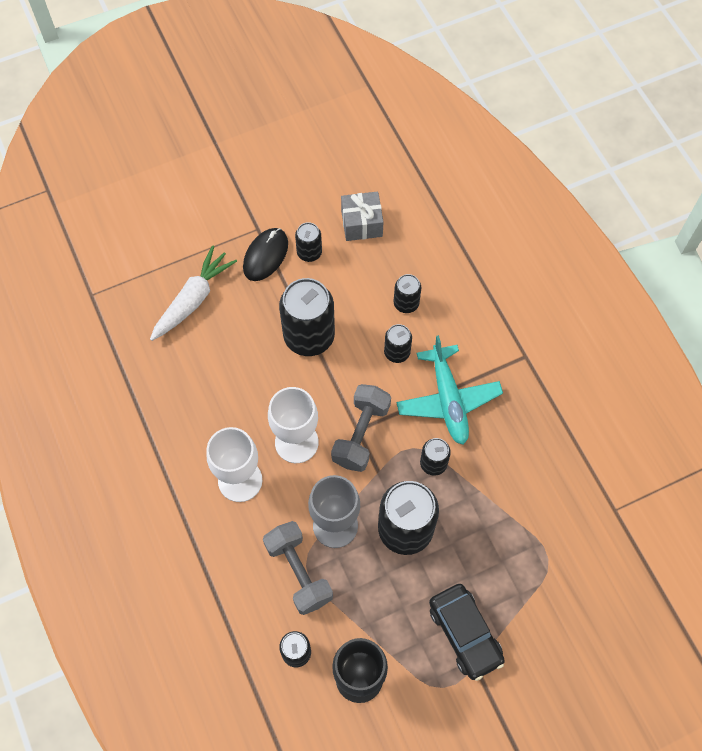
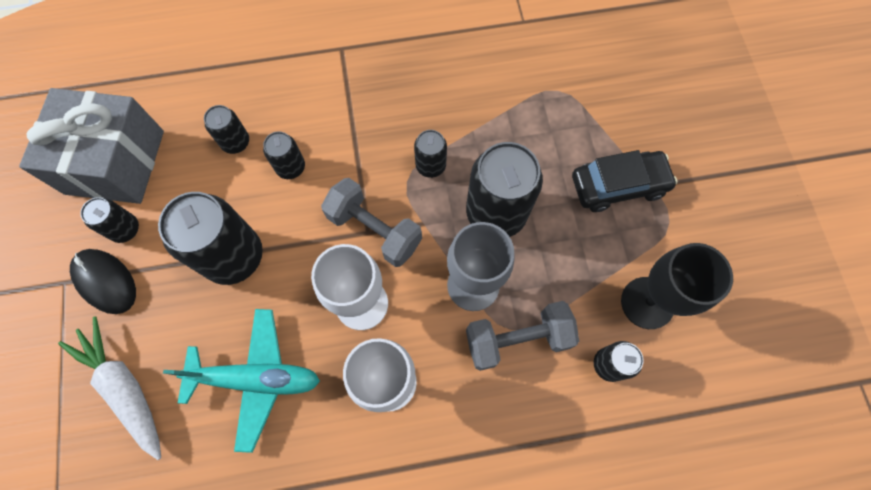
camera: 75 degrees left, 5 degrees up
(361, 223) = (115, 162): grey gift -> grey gift, size x1.81
(448, 400) = (364, 132): turquoise plane -> turquoise plane (256, 379)

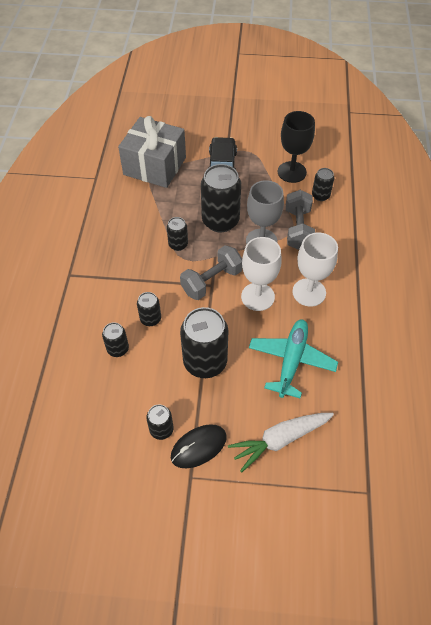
camera: 75 degrees left, 15 degrees down
(115, 162) = (102, 432): grey gift -> grey gift (154, 166)

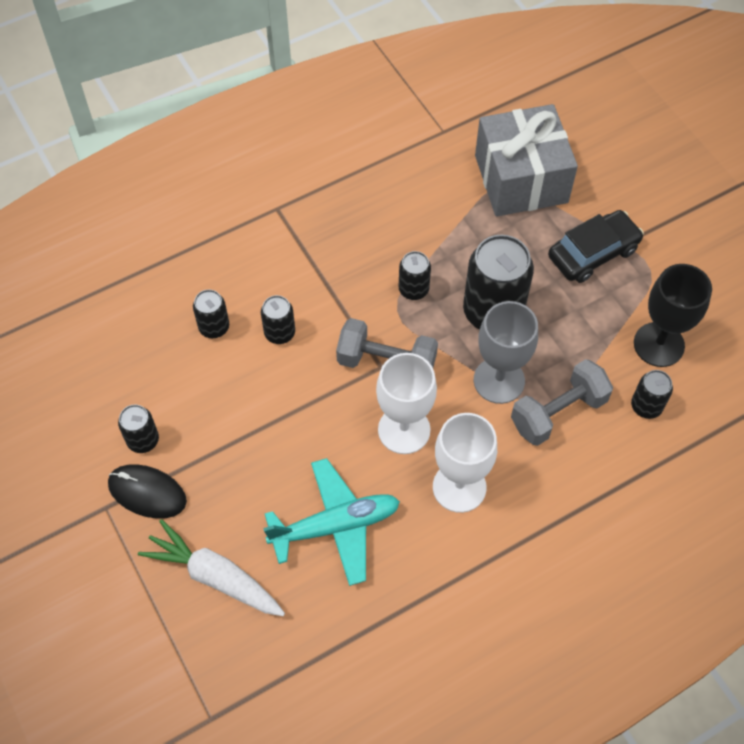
camera: 55 degrees right, 5 degrees up
(205, 362) = (263, 429): black can -> none

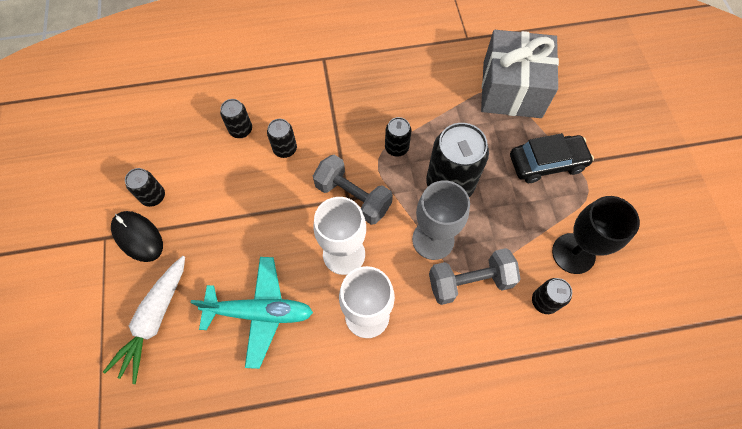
camera: 20 degrees right, 5 degrees up
(215, 576) = (154, 319): white carrot -> white carrot turned 120 degrees counterclockwise

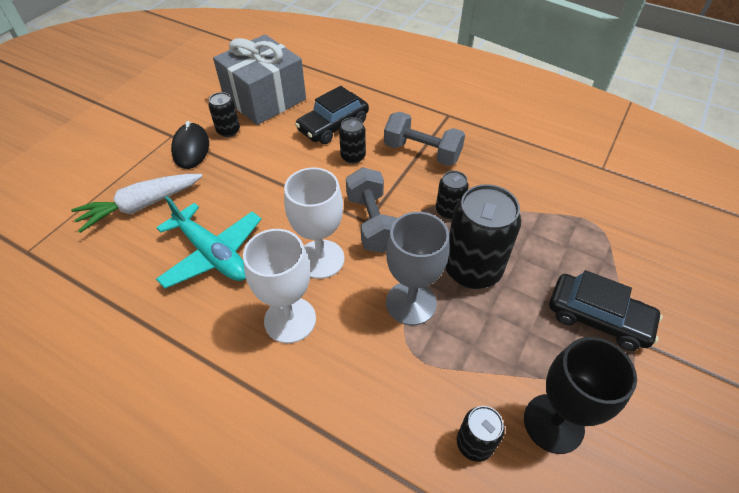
camera: 40 degrees right, 15 degrees down
(241, 130) = (333, 125): black can -> black car
(470, 282) = (411, 364): grey dumbbell -> grey dumbbell (422, 152)
(511, 89) = (614, 232): grey gift -> grey gift (265, 99)

